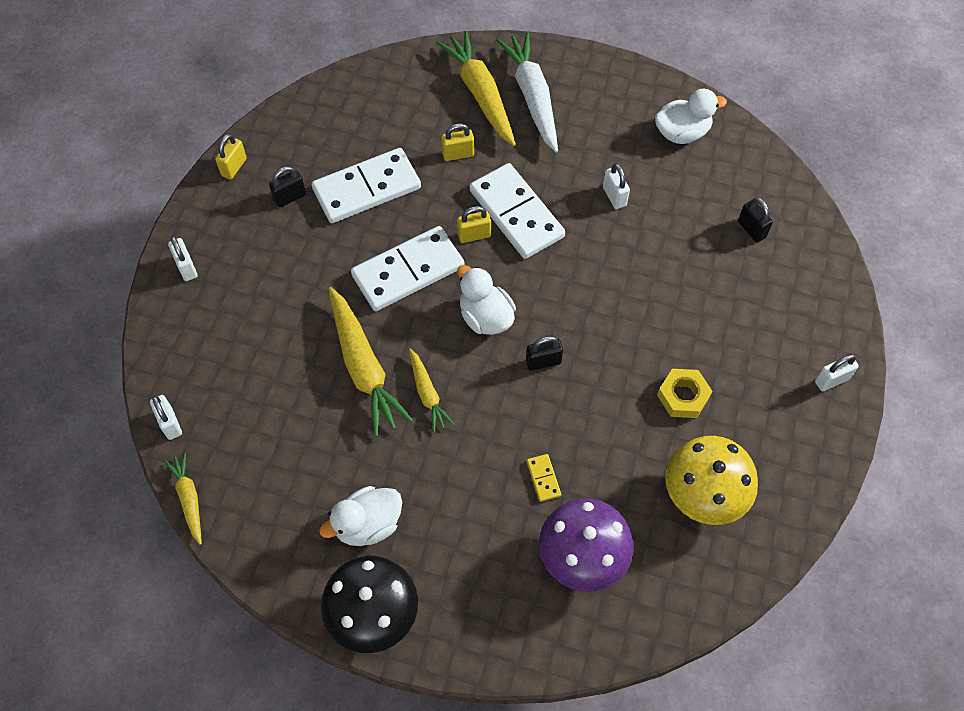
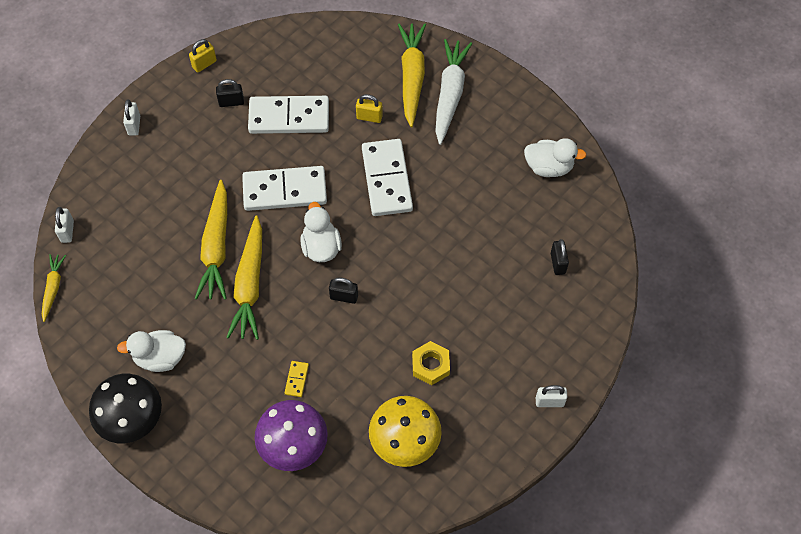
camera: 25 degrees right, 0 degrees up
(427, 393) = (249, 284): yellow carrot -> yellow carrot, size x1.84
(474, 235) = (347, 183): yellow padlock -> none
(614, 196) = (467, 196): white padlock -> none

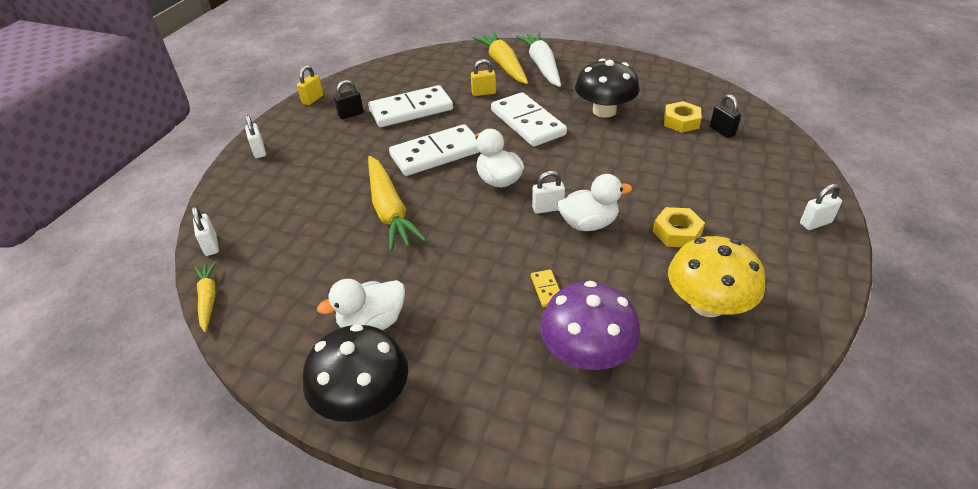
camera: 20 degrees left, 20 degrees down
(249, 284) = (443, 228): yellow carrot -> none
(344, 297) = (548, 208): black padlock -> white padlock
(468, 191) = (604, 111): none -> black mushroom
(529, 235) = (681, 122): none -> yellow nut
(549, 167) = (657, 82): white duck -> white duck (588, 224)

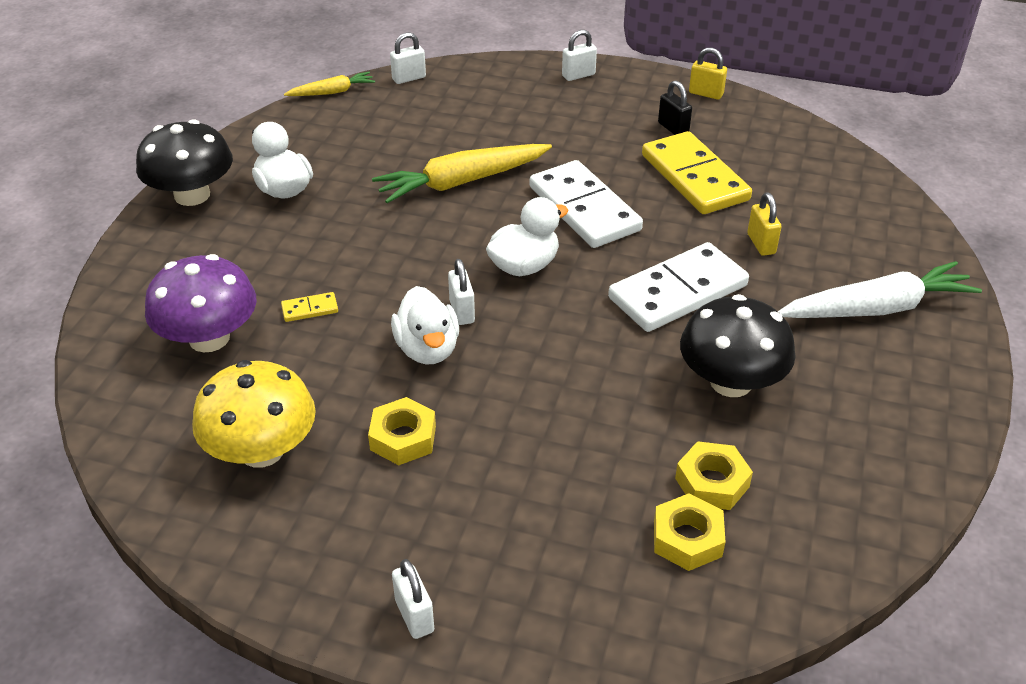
camera: 85 degrees right, 0 degrees up
(411, 110) = (694, 177): white domino -> yellow domino
(503, 65) = (865, 262): yellow carrot -> none
(722, 131) = (687, 538): black padlock -> yellow nut

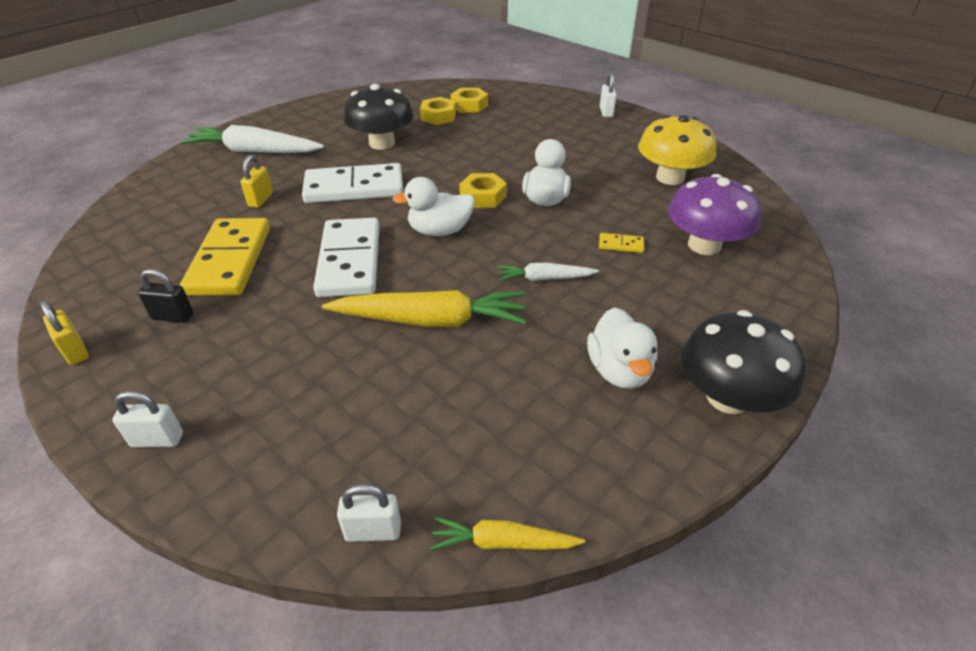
camera: 155 degrees left, 0 degrees up
(379, 246) = (544, 278): none -> white carrot
(403, 438) = (583, 164): yellow nut -> yellow nut (483, 196)
(462, 311) = (508, 214): white padlock -> none
(673, 128) = (173, 316): black padlock -> black padlock turned 75 degrees counterclockwise

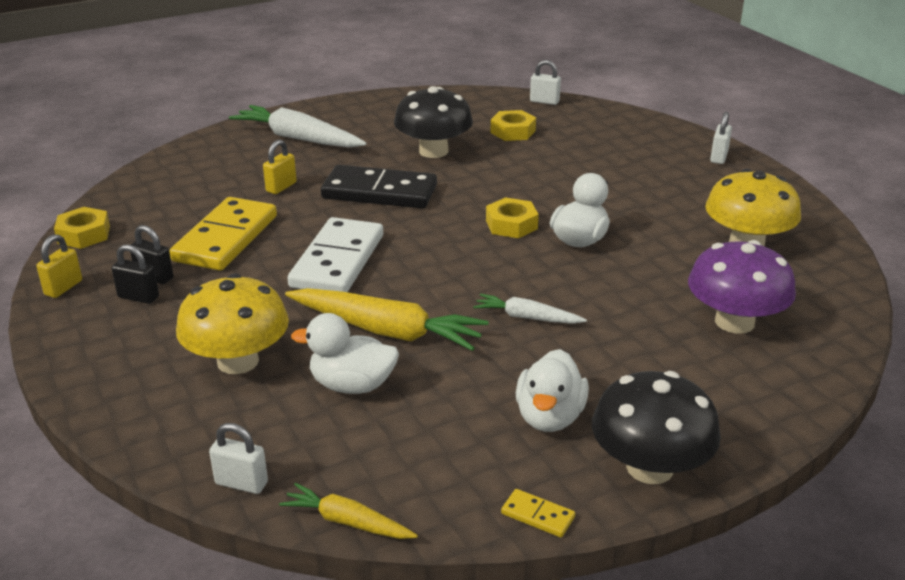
camera: 20 degrees right, 10 degrees down
(75, 351) = (63, 288): yellow padlock -> yellow padlock turned 45 degrees clockwise
(157, 439) = (100, 371): white padlock -> white padlock (544, 101)
(165, 343) = (138, 297): none -> black padlock
(303, 389) = (238, 361): none -> yellow mushroom
(354, 188) = (379, 192): white domino -> black domino
(439, 231) = (444, 250): white duck -> white duck (352, 385)
(469, 105) = (555, 125): yellow nut -> yellow nut (84, 234)
(621, 245) = (635, 302): yellow domino -> yellow domino (537, 515)

